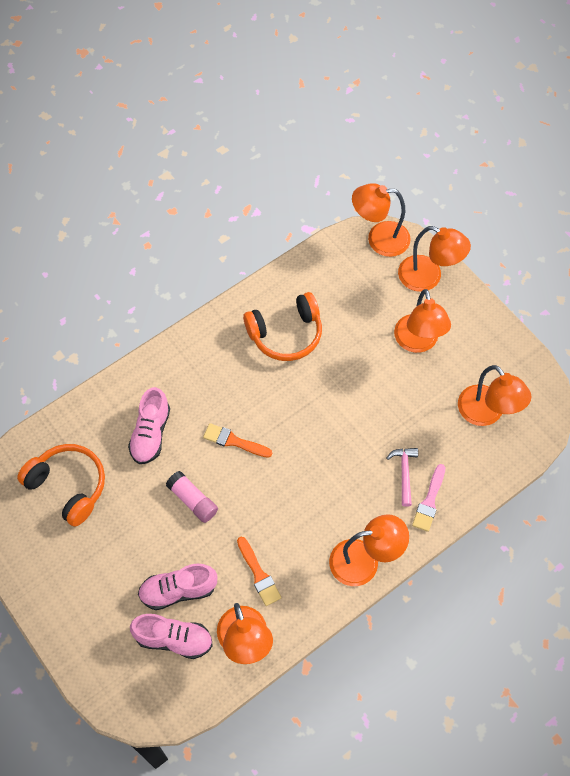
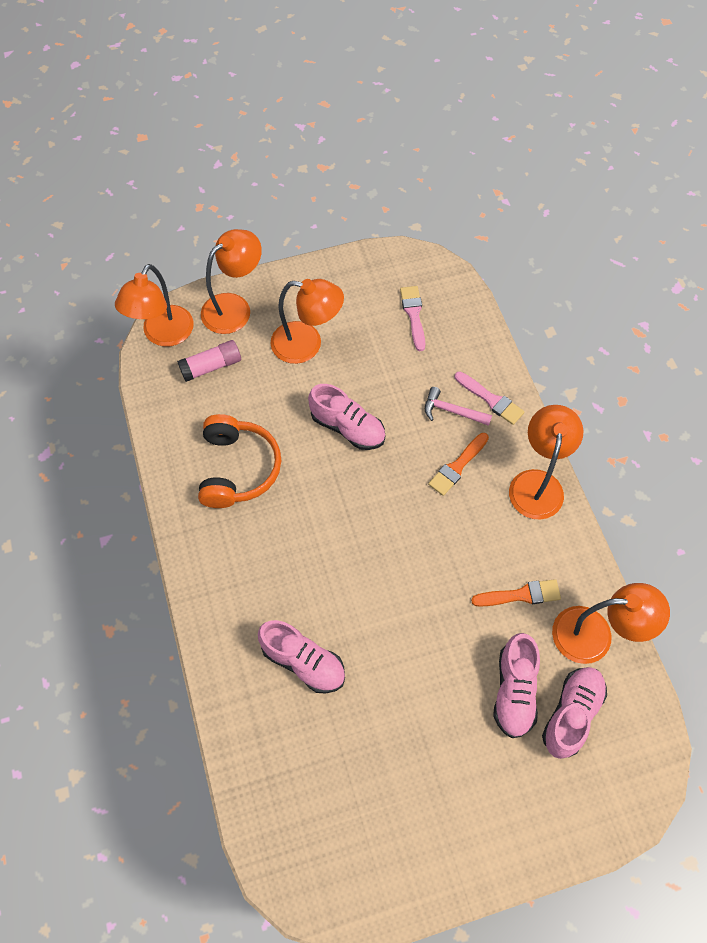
camera: 70 degrees left, 0 degrees up
(68, 486) = (336, 787): orange headphones -> none
(193, 500) = (408, 639): pink glue stick -> pink glue stick (211, 366)
(234, 441) = (350, 569): orange brush -> orange brush (457, 466)
(354, 398) = (347, 427): none -> pink shoe
(486, 413) = (413, 315): orange lamp -> pink brush

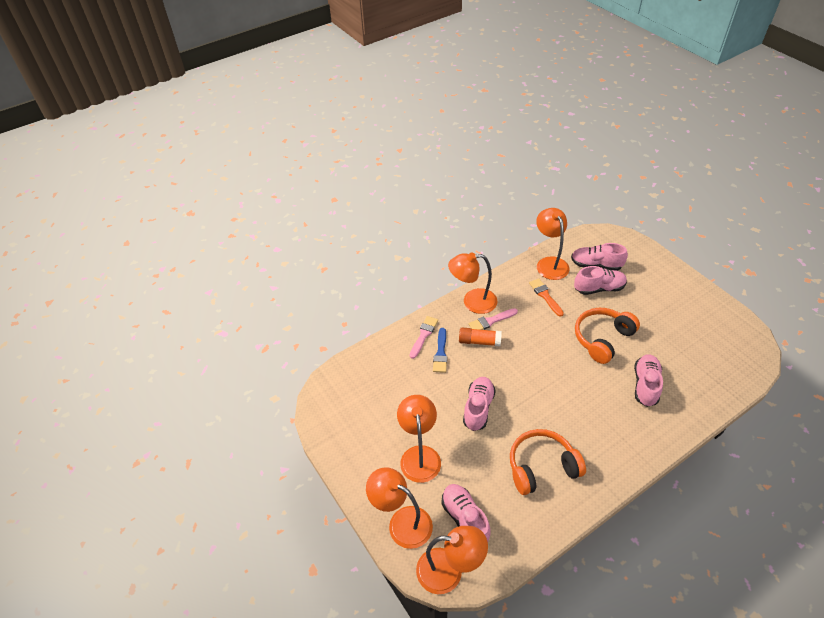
camera: 105 degrees left, 15 degrees down
(211, 366) = (465, 519): pink glue stick -> pink shoe
(407, 642) = (602, 339): none -> orange headphones
(413, 315) = (369, 394): pink brush -> pink brush (491, 321)
(452, 411) = (440, 353): pink hammer -> blue brush
(457, 466) = (479, 341): orange brush -> orange glue stick

